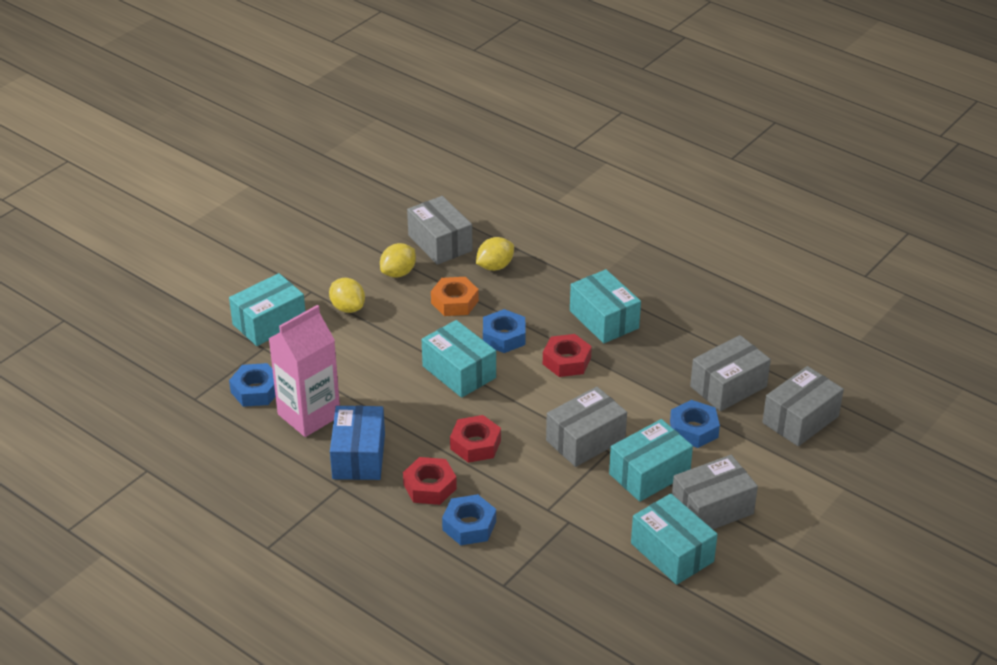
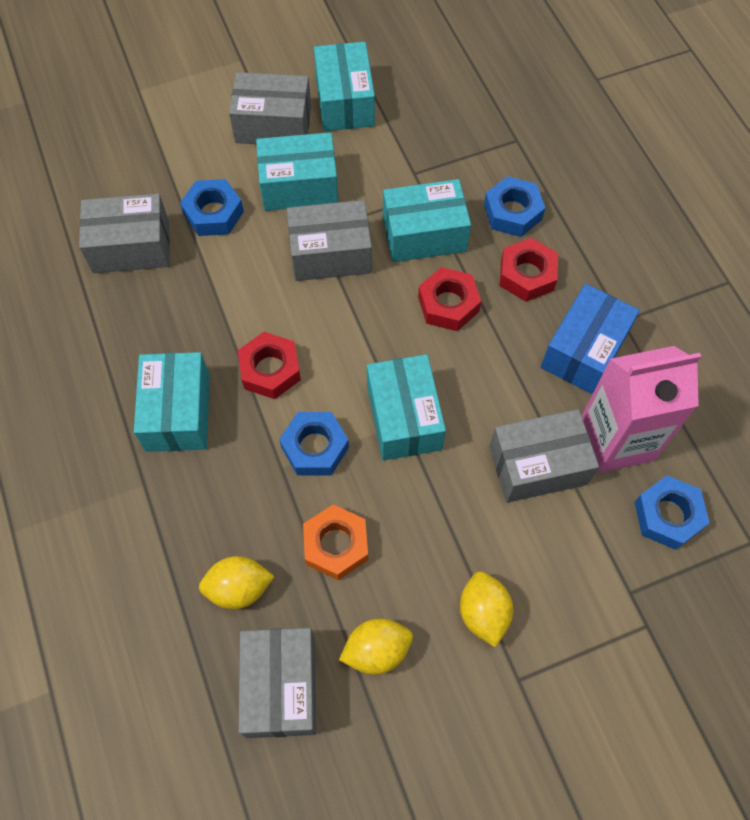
camera: 150 degrees left, 25 degrees up
(269, 323) = (605, 641): turquoise box -> turquoise box (424, 234)
(800, 419) = (102, 174): grey box -> grey box (538, 465)

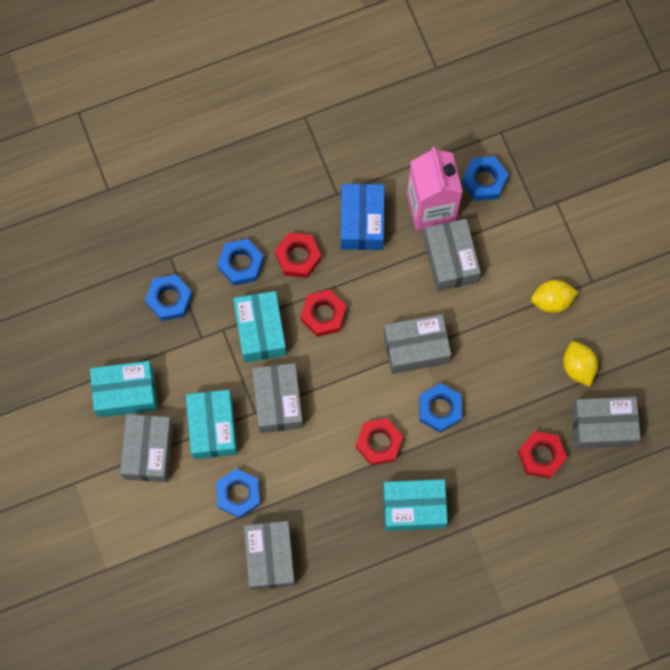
camera: 90 degrees left, 10 degrees up
(239, 588) = (541, 456): yellow lemon -> red nut
(336, 545) = (510, 393): orange nut -> none
(404, 417) = (416, 348): turquoise box -> grey box
(462, 140) = (169, 299): none -> blue nut
(584, 350) = (362, 222): blue box -> blue box turned 60 degrees clockwise

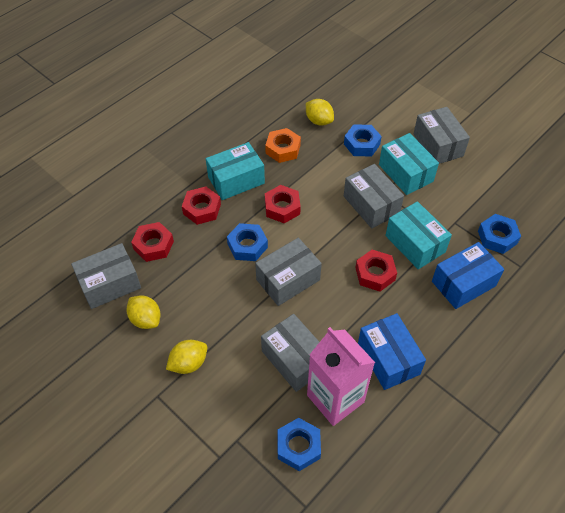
camera: 155 degrees right, 20 degrees down
(126, 393) = (479, 170): turquoise box -> none
(241, 264) = (463, 283): blue nut -> blue box
(270, 557) = (319, 121): grey box -> yellow lemon
(298, 257) = (422, 308): red nut -> red nut (202, 209)
(337, 531) = (283, 149): none -> orange nut

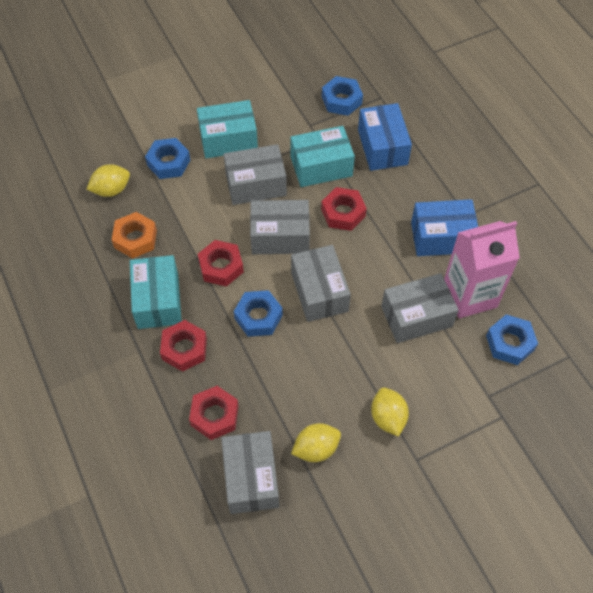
camera: 70 degrees left, 5 degrees up
(438, 145) = (205, 98): grey box -> grey box (280, 236)

